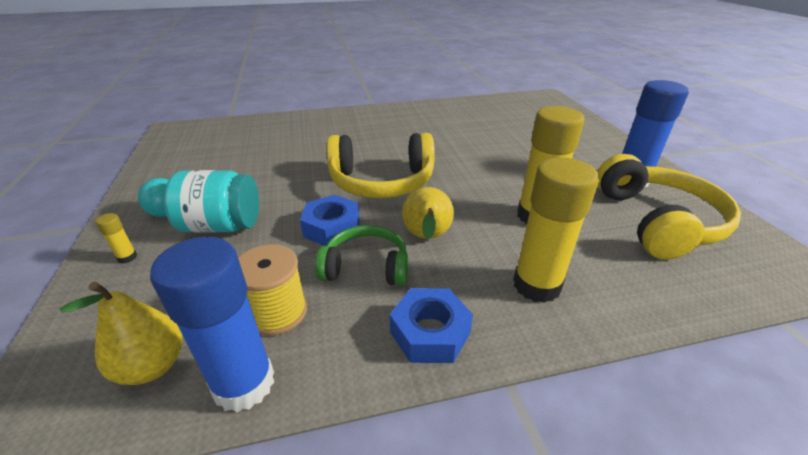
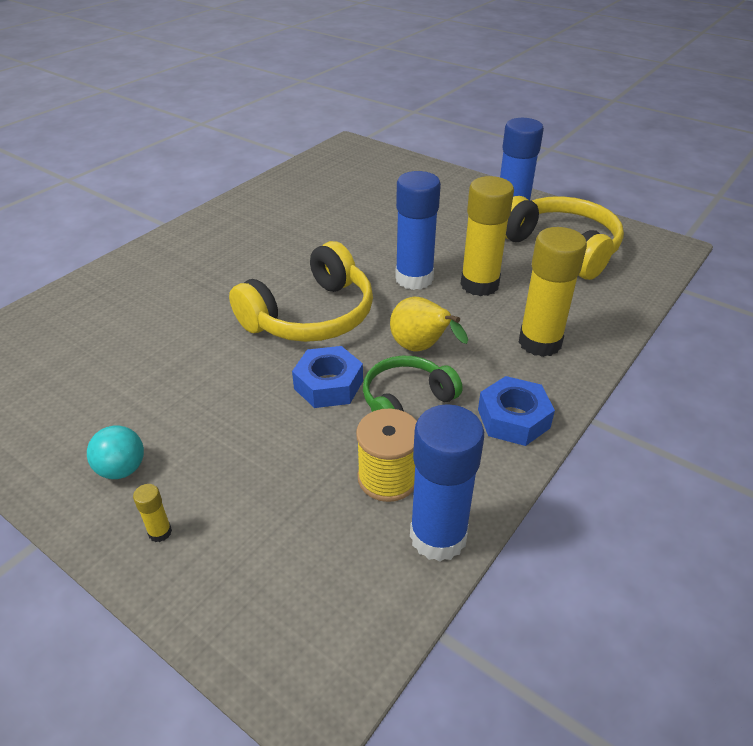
camera: 40 degrees left, 5 degrees up
(152, 366) = (349, 579): yellow pear -> none
(222, 226) = (213, 445): turquoise jar -> none
(486, 190) = (414, 279): none -> blue glue stick

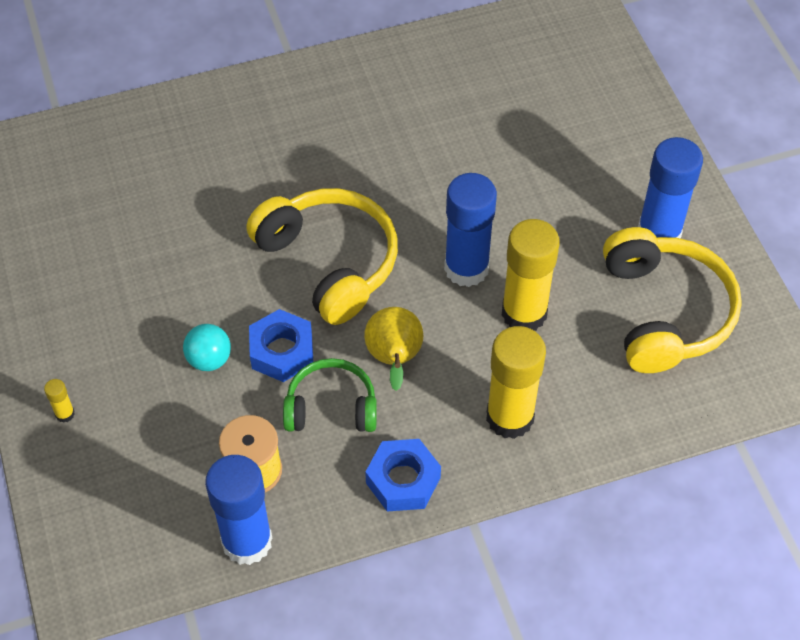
camera: 35 degrees right, 15 degrees up
(122, 469) = (73, 341): turquoise ball -> turquoise ball (209, 359)
(311, 316) = (330, 262): yellow headphones -> yellow headphones turned 120 degrees counterclockwise

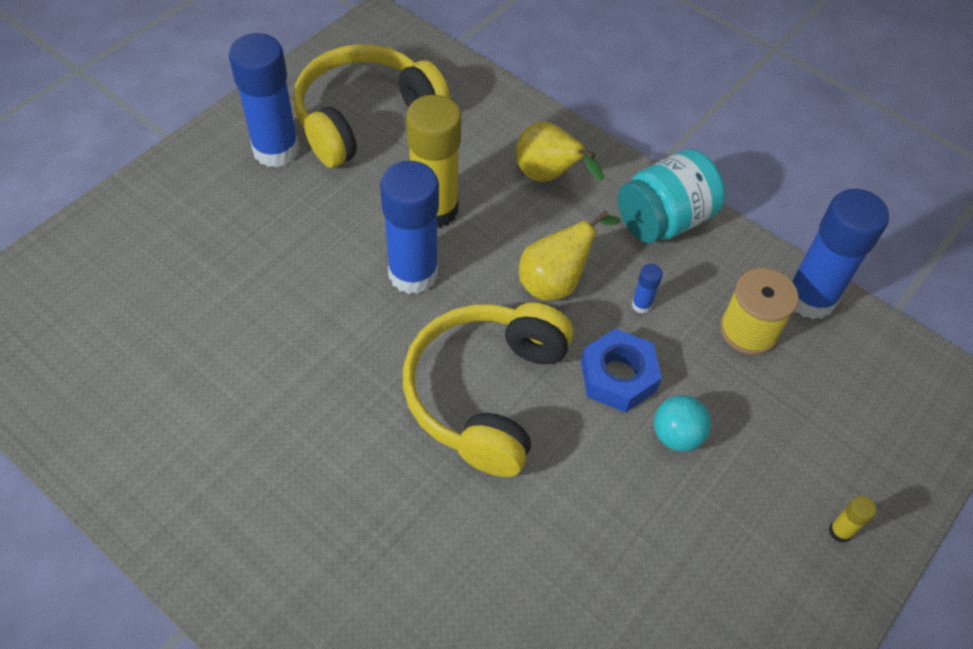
camera: 125 degrees left, 0 degrees up
(331, 407) = (641, 305): green headphones -> blue glue stick
(403, 480) = (664, 220): blue nut -> turquoise jar
(510, 417) = (548, 176): yellow glue stick -> yellow pear

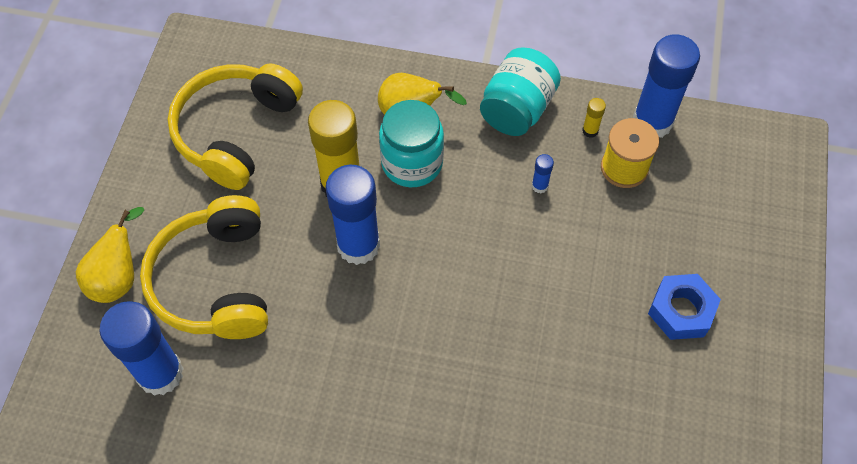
camera: 25 degrees left, 5 degrees up
(276, 150) = (181, 195): blue glue stick -> blue glue stick (160, 373)
(485, 393) = (470, 312): yellow headphones -> yellow headphones (215, 281)
(519, 222) = (412, 163): none -> turquoise jar
(555, 282) = (468, 199): yellow pear -> yellow pear (118, 278)
(618, 377) = (555, 250): blue nut -> blue nut (681, 311)
(676, 435) = (619, 273): turquoise ball -> none
(840, 531) = (761, 286): yellow glue stick -> yellow glue stick (590, 131)

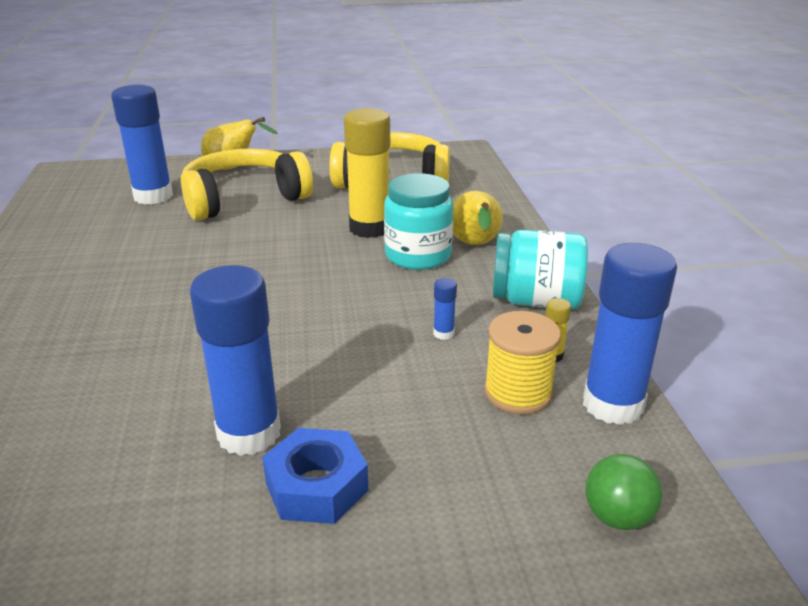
camera: 70 degrees right, 30 degrees down
(358, 245) = (307, 248): blue glue stick -> blue glue stick (249, 433)
(744, 166) = (617, 517): none -> green ball

